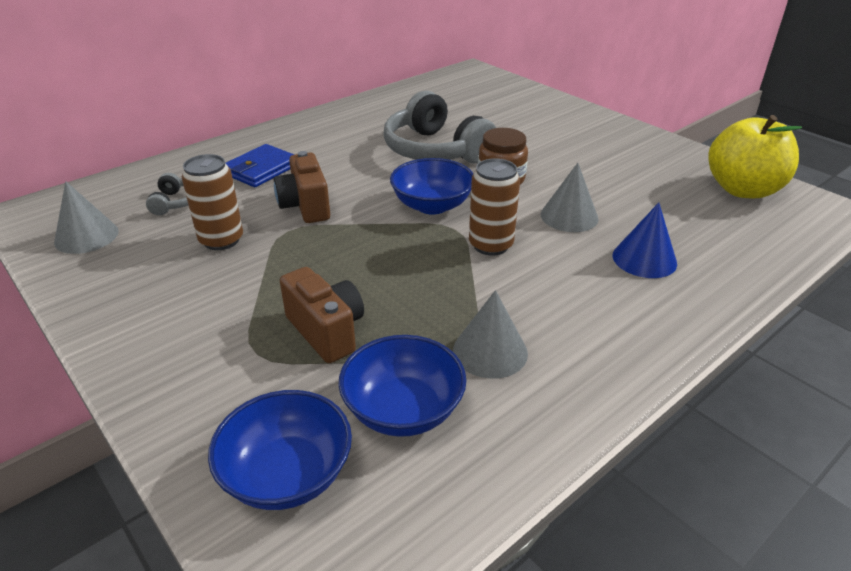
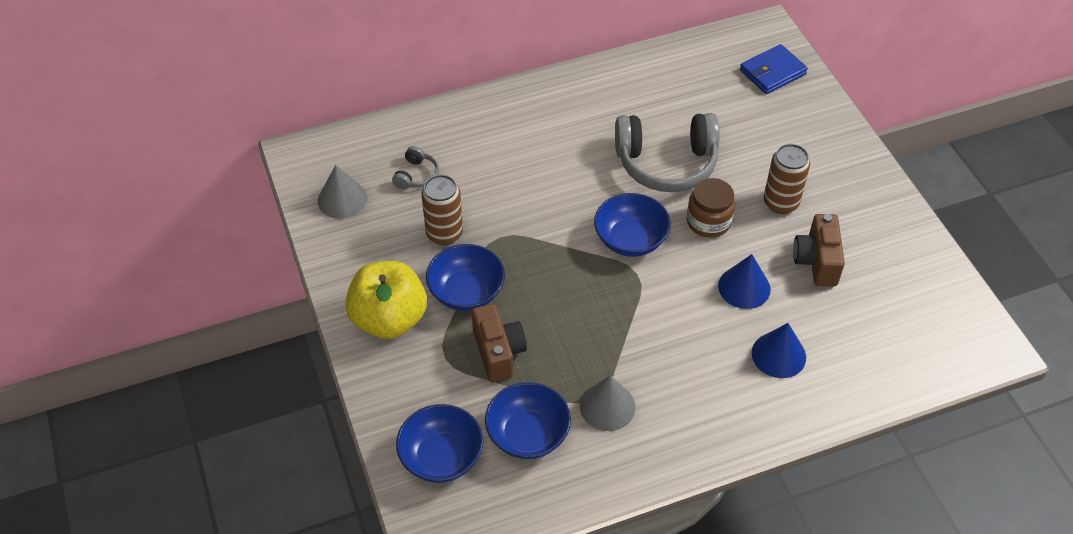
camera: 20 degrees right, 15 degrees up
(261, 169) = (497, 149): blue wallet -> blue wallet (772, 72)
(264, 284) = (466, 292): none -> blue bowl
(305, 206) = (522, 210): brown camera -> brown camera (816, 261)
(435, 150) = (666, 163): grey headphones -> grey headphones turned 75 degrees counterclockwise
(490, 245) = (658, 302): brown can -> brown can (781, 202)
(569, 216) = (744, 287): grey cone -> blue cone
(742, 190) = (930, 299): yellow apple -> yellow apple (389, 319)

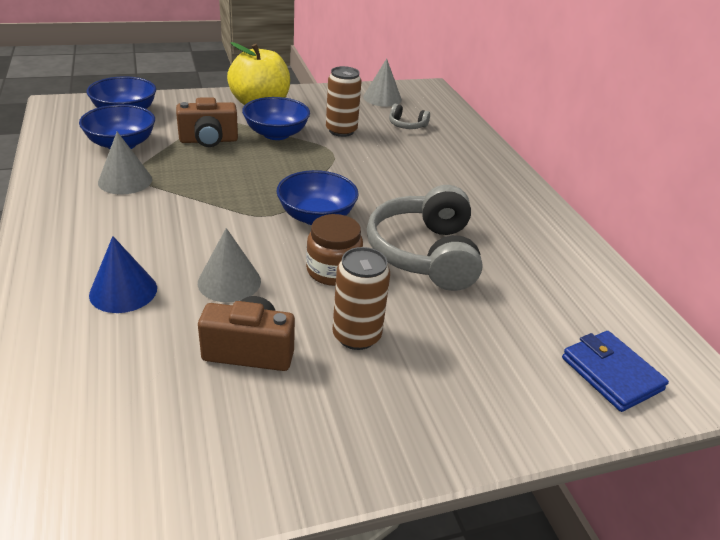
camera: 90 degrees right, 15 degrees down
(744, 287) = (229, 281): blue cone -> grey cone

